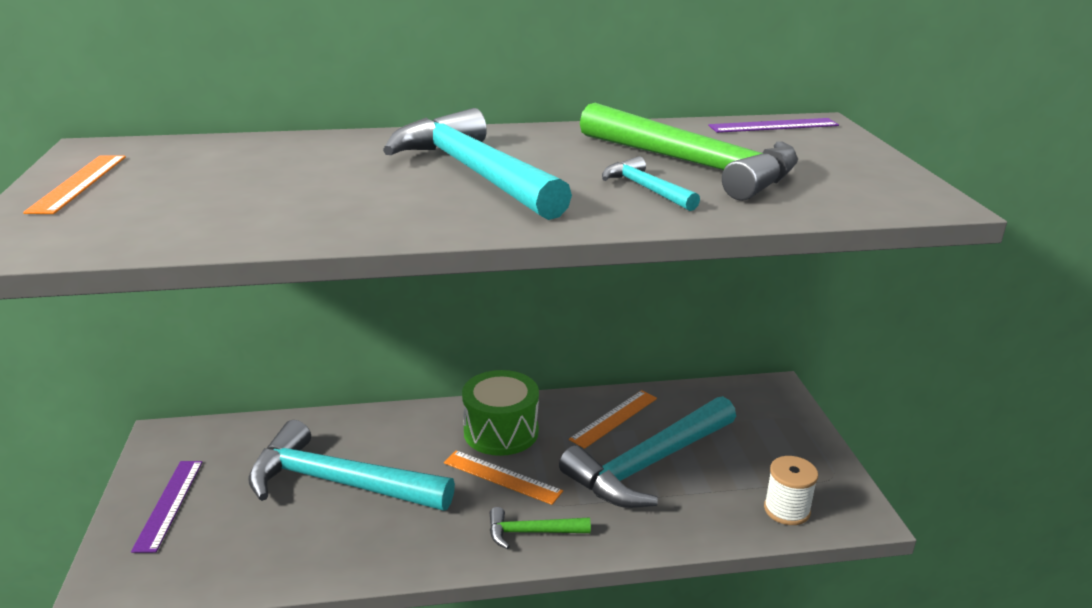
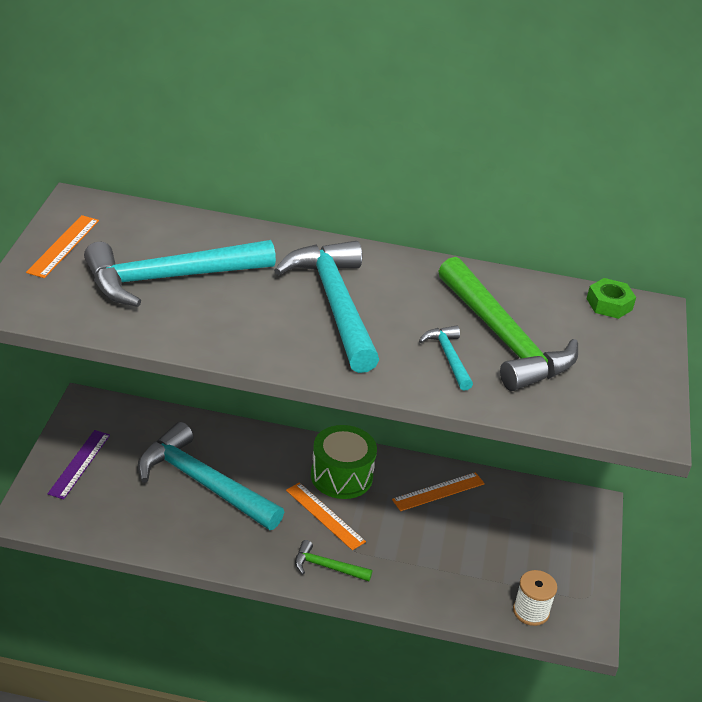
camera: 15 degrees right, 10 degrees up
(649, 464) = (444, 540): turquoise hammer -> turquoise hammer (169, 278)
(773, 126) = (609, 304): purple ruler -> green nut

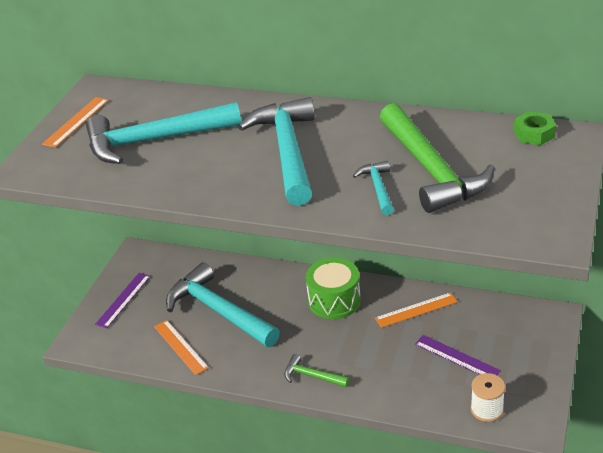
camera: 15 degrees right, 0 degrees up
(325, 516) = (316, 334): orange ruler -> orange ruler (180, 347)
(491, 550) = (457, 357): none -> purple ruler

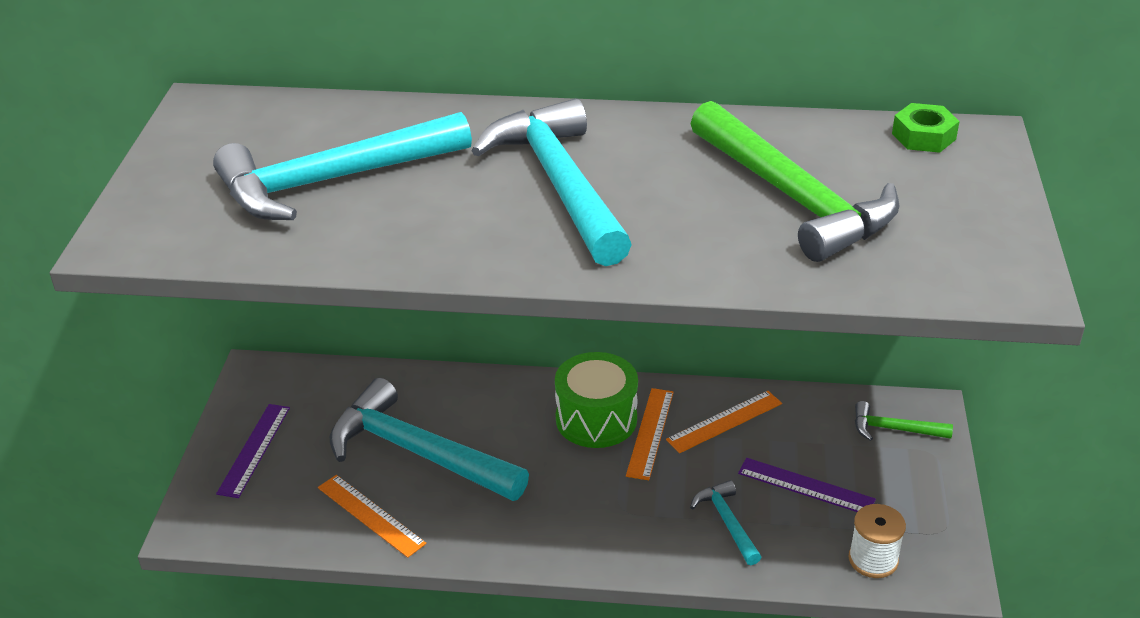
camera: 15 degrees left, 0 degrees up
(76, 122) = (186, 159): orange ruler -> orange ruler (650, 433)
(312, 376) = (595, 538): green hammer -> green hammer (894, 429)
(378, 188) = (724, 231): turquoise hammer -> turquoise hammer (727, 522)

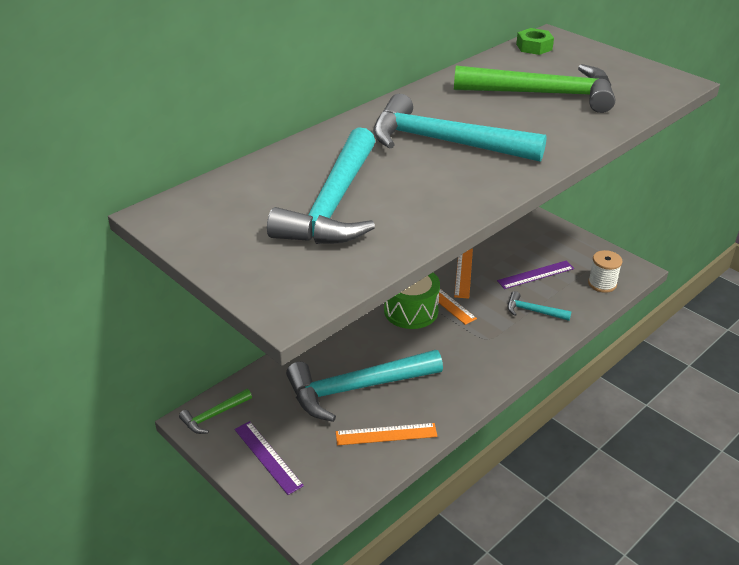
camera: 50 degrees left, 0 degrees up
(894, 429) = (527, 229): green hammer -> green hammer (214, 415)

